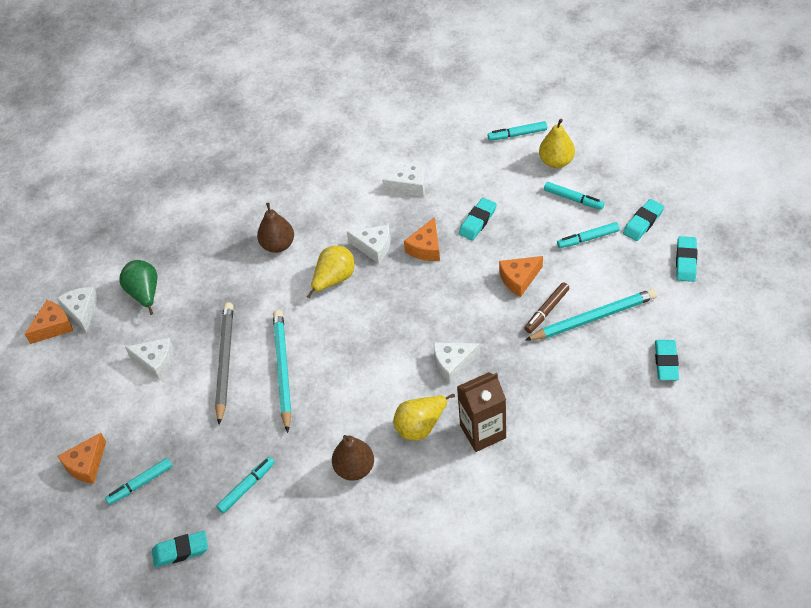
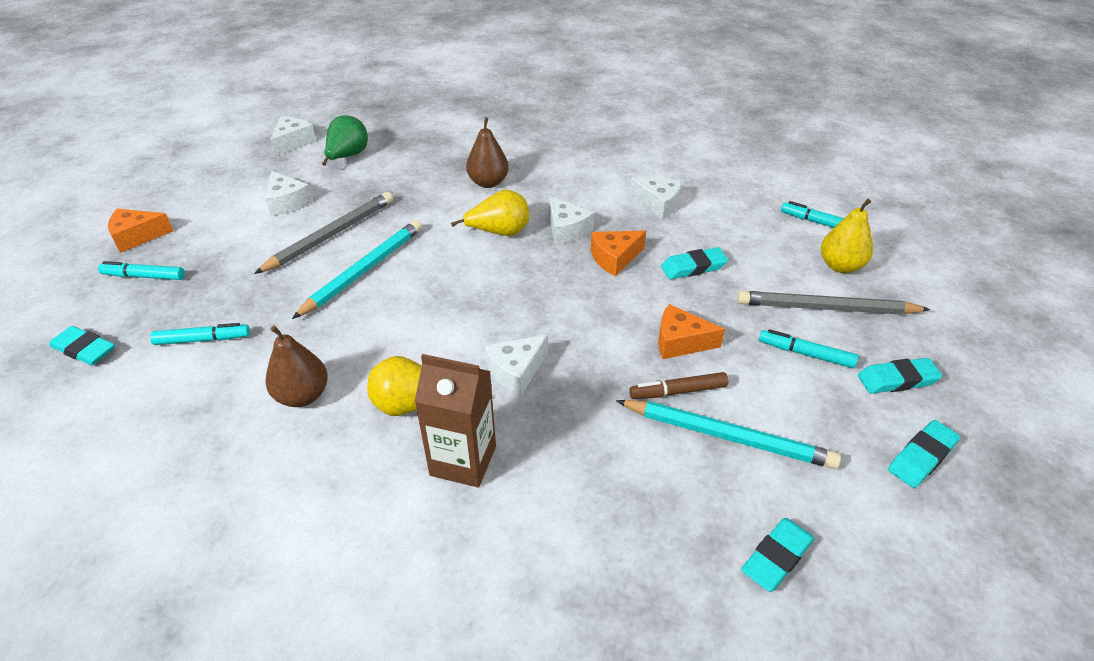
camera: 35 degrees right, 10 degrees down
(53, 327) = (262, 140): orange cheese -> none
(453, 363) = (516, 371): white cheese -> white cheese turned 60 degrees counterclockwise
(573, 199) = (826, 308): turquoise marker -> grey pencil

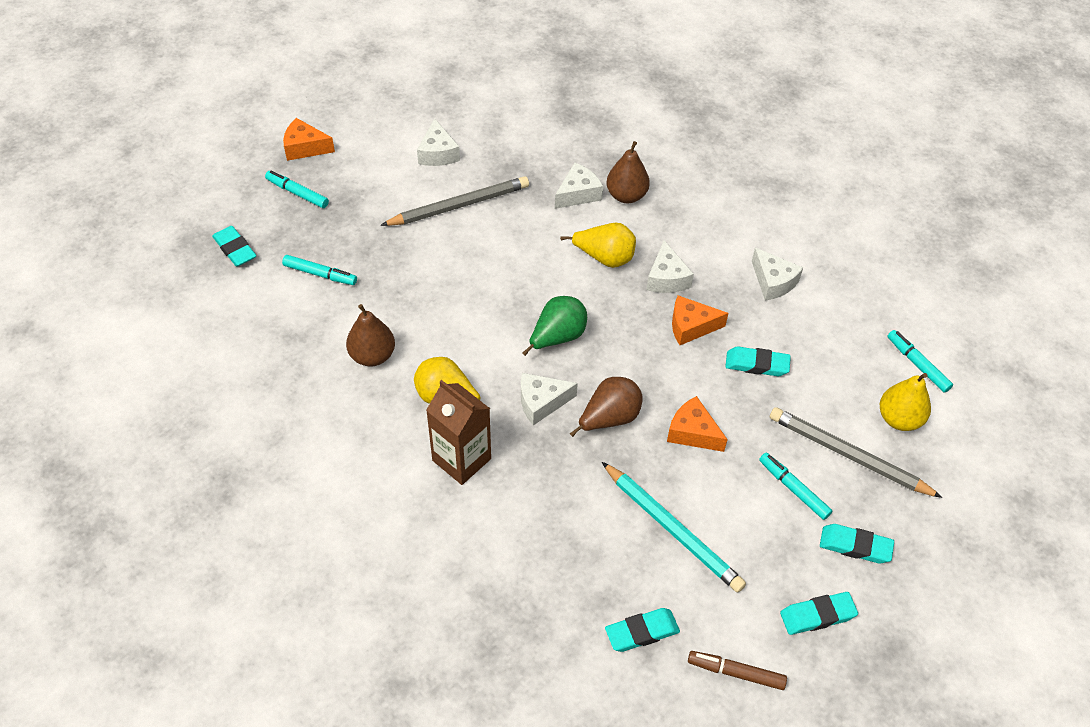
camera: 25 degrees right, 10 degrees up
(293, 142) = (472, 79): white cheese -> white cheese (578, 194)
(347, 156) = (513, 116): green pear -> green pear (557, 337)
(364, 270) = (469, 254): turquoise pencil -> none
(594, 360) = (609, 418): none -> brown pear
(678, 391) = (659, 475): brown marker -> brown marker (736, 672)

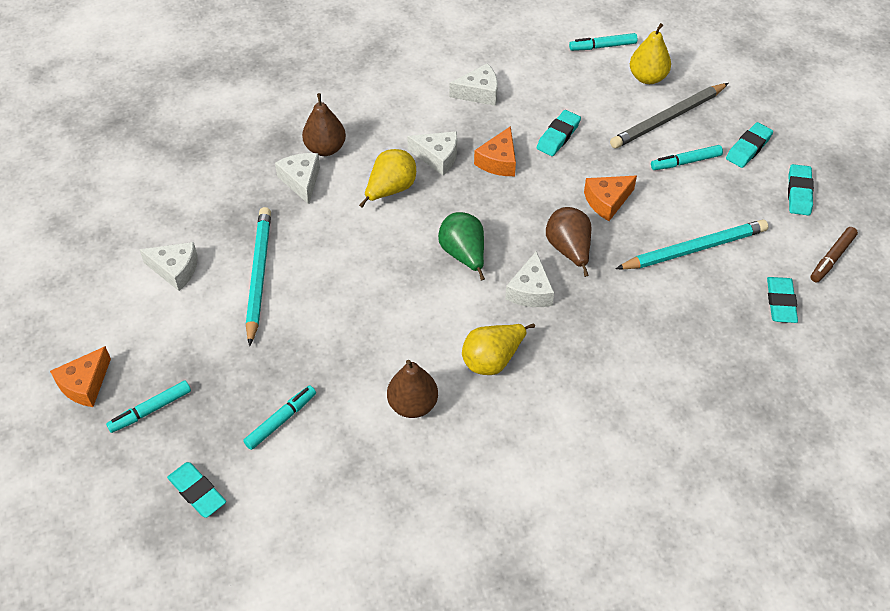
camera: 65 degrees left, 0 degrees up
(235, 249) = (197, 492): turquoise eraser -> turquoise eraser turned 60 degrees clockwise
(459, 205) = (258, 275): grey pencil -> turquoise pencil
(461, 459) = (566, 370): brown carton -> none

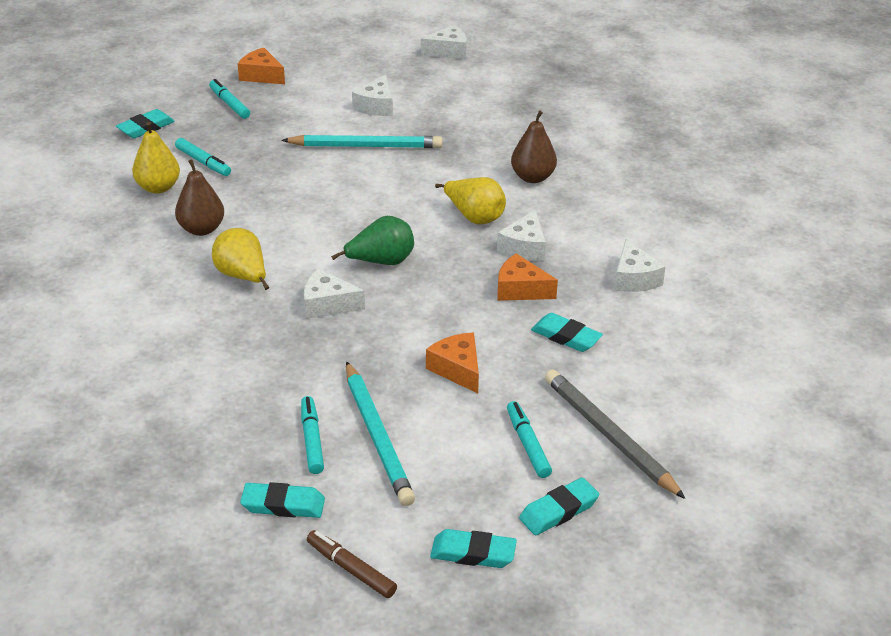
camera: 90 degrees right, 15 degrees down
(301, 181) = (486, 165): white cheese -> white cheese (448, 51)
(569, 250) = (383, 335): brown pear -> none
(602, 46) = (744, 386): turquoise marker -> turquoise marker (312, 440)
(647, 77) = (689, 423): yellow pear -> yellow pear (158, 187)
(748, 148) = (558, 511): turquoise eraser -> turquoise eraser turned 75 degrees counterclockwise

